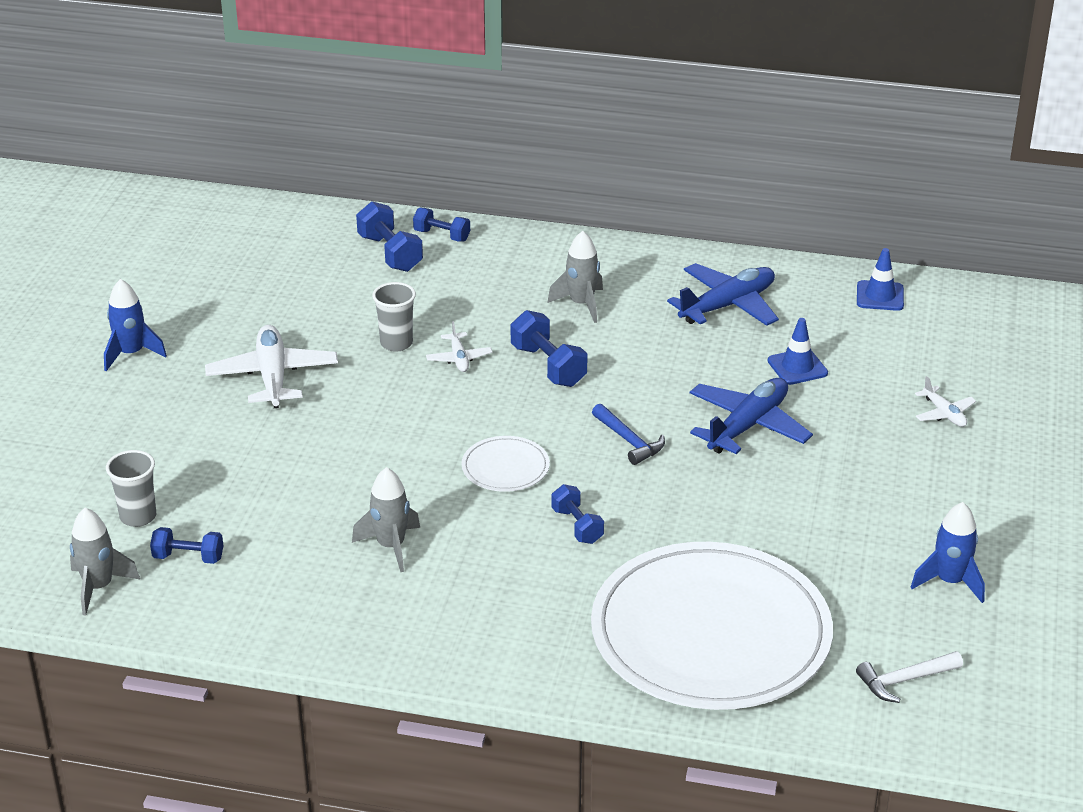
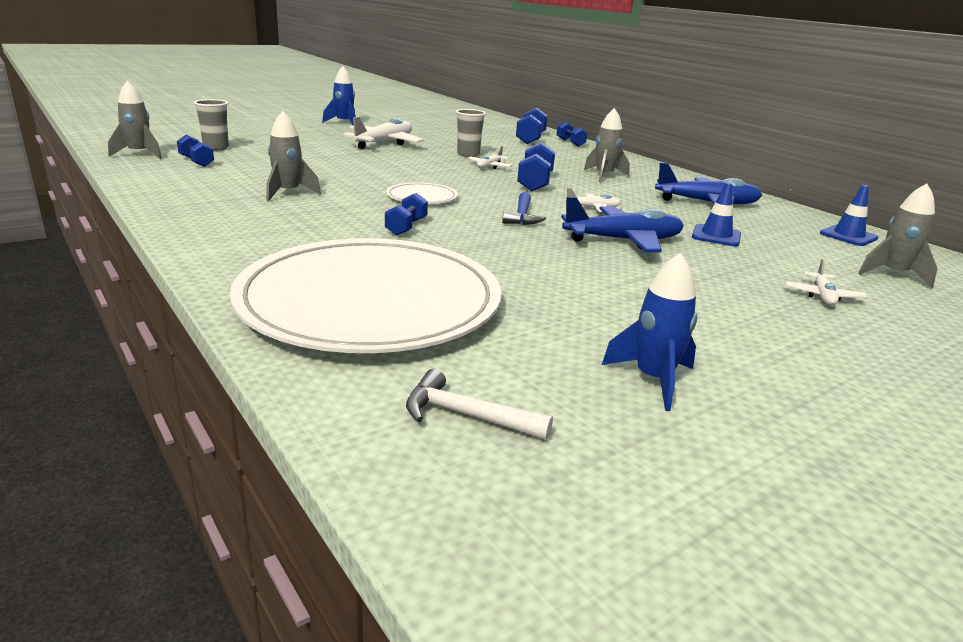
camera: 40 degrees right, 10 degrees down
(658, 384) = (593, 208): none -> white plane
(957, 346) = (892, 274): none -> grey rocket

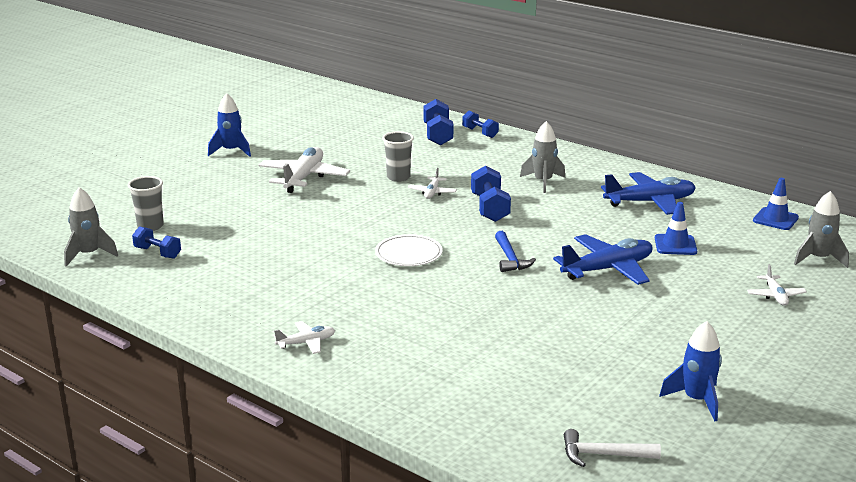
camera: 15 degrees left, 0 degrees up
(288, 193) = (289, 277): grey rocket -> none
(370, 301) = (470, 382): white plate -> none
(406, 227) = (428, 296): blue dumbbell -> none
(593, 208) = (560, 233): white plane -> white plane (306, 343)

